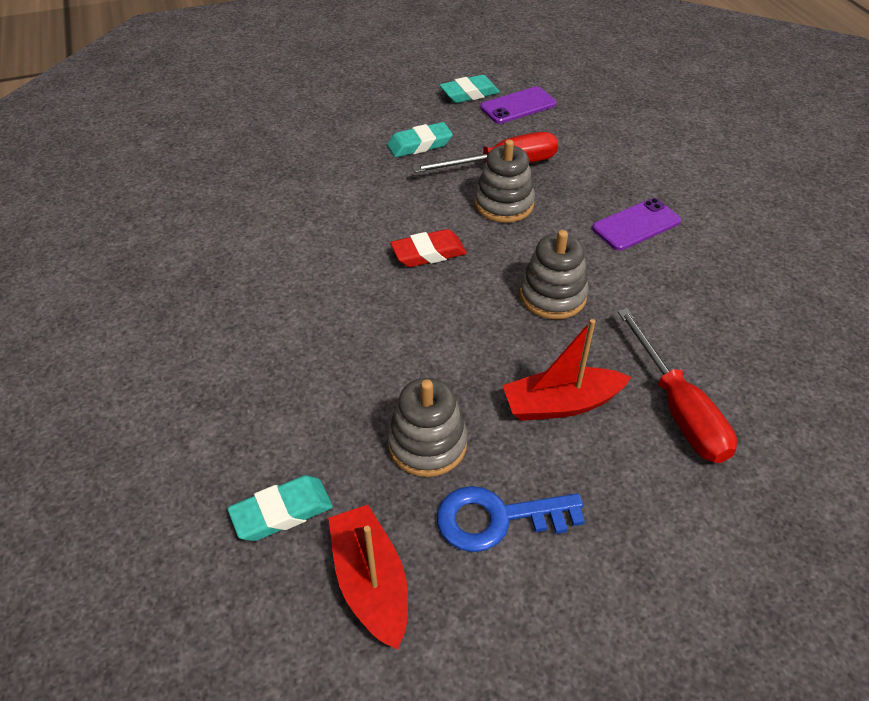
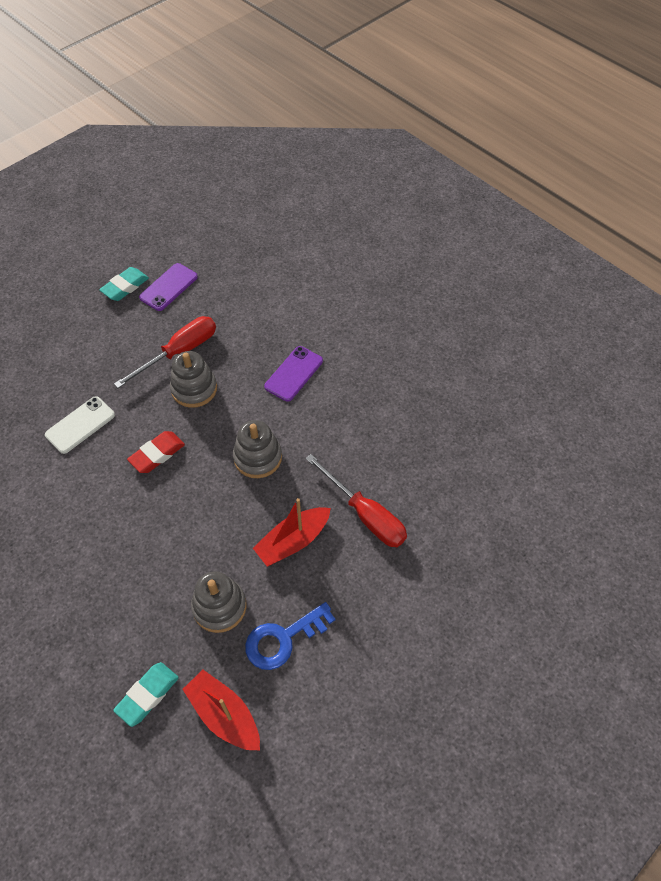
camera: 25 degrees left, 10 degrees up
(355, 199) = (80, 425): none -> white phone
(419, 145) = (107, 354): turquoise eraser -> none

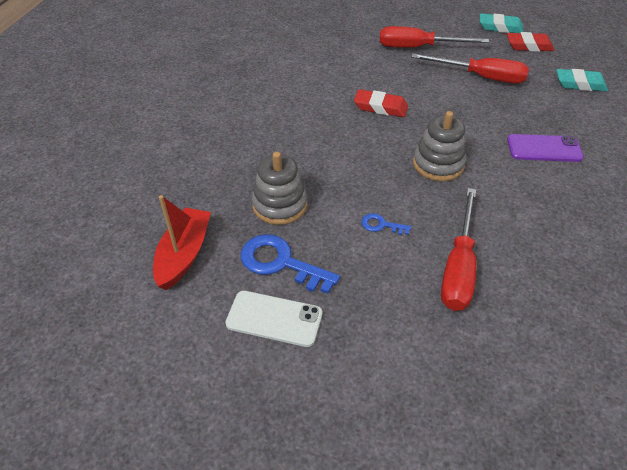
camera: 60 degrees right, 10 degrees down
(80, 425) = (364, 61): white phone -> white phone (274, 319)
(98, 369) = (418, 47): none -> red screwdriver
(147, 695) = (173, 198): turquoise eraser -> turquoise eraser (580, 84)
(168, 287) = (529, 46): purple phone -> red eraser
(194, 389) = (458, 99): grey stacking toy -> none
(293, 541) = (381, 225): red boat -> blue key

